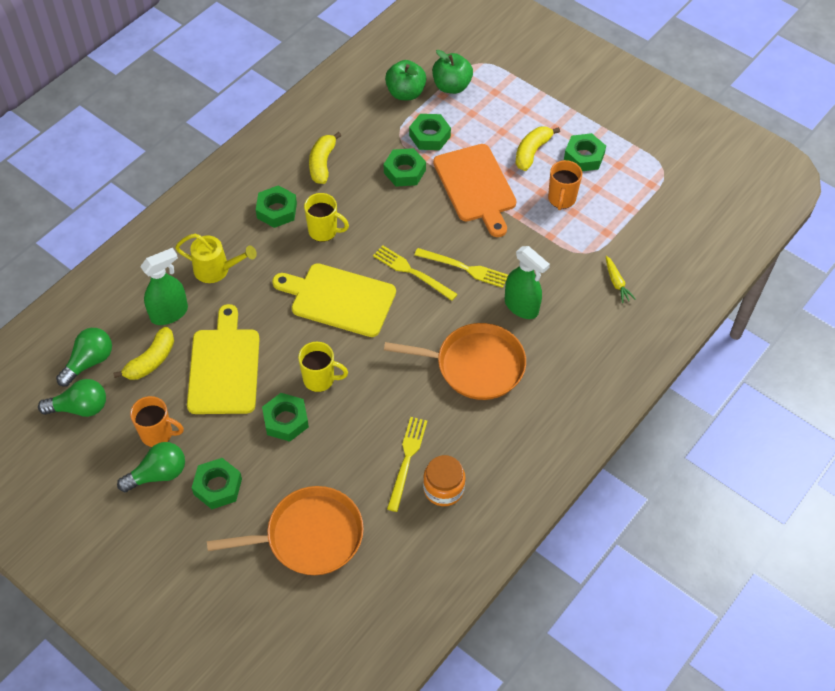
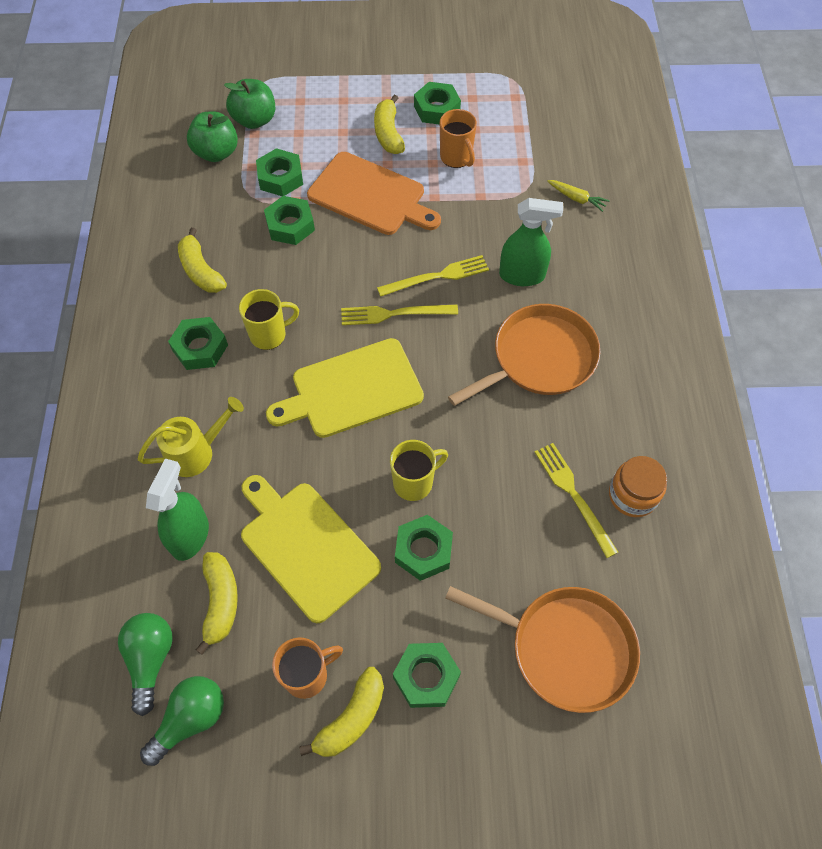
camera: 40 degrees left, 5 degrees up
(158, 474) = (351, 718): green light bulb -> yellow banana
(309, 536) = (565, 648): orange pan -> orange pan turned 75 degrees clockwise

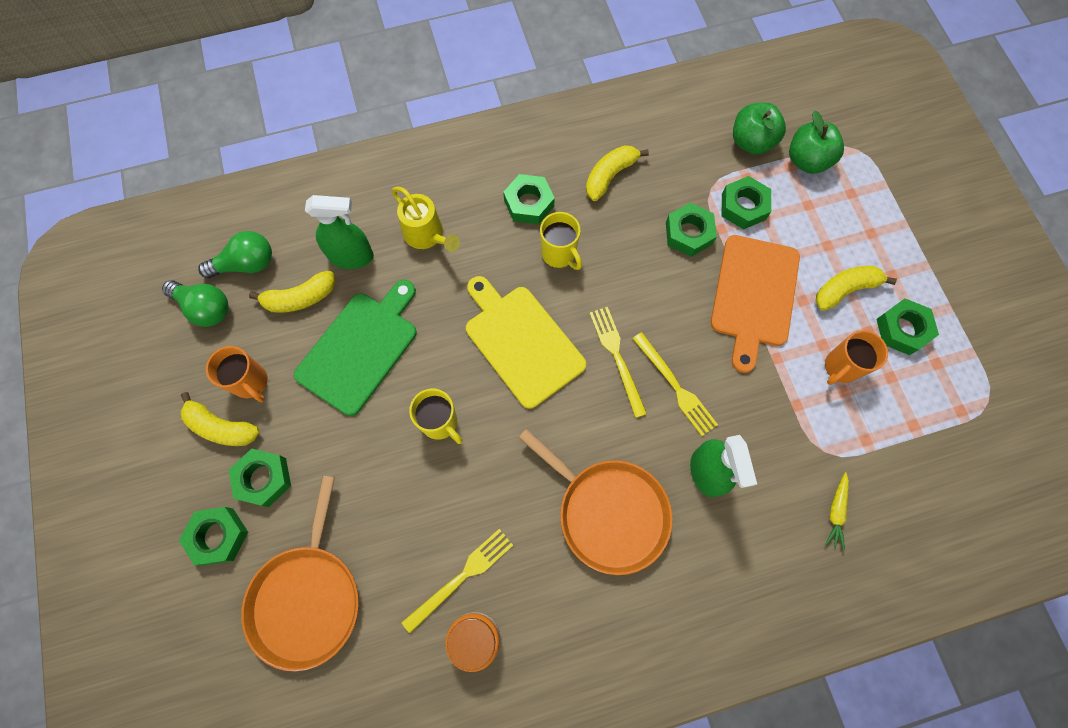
camera: 75 degrees right, 10 degrees up
(306, 547) = (360, 349): yellow cutting board -> green cutting board
(423, 550) = (376, 448): green nut -> green nut (218, 536)

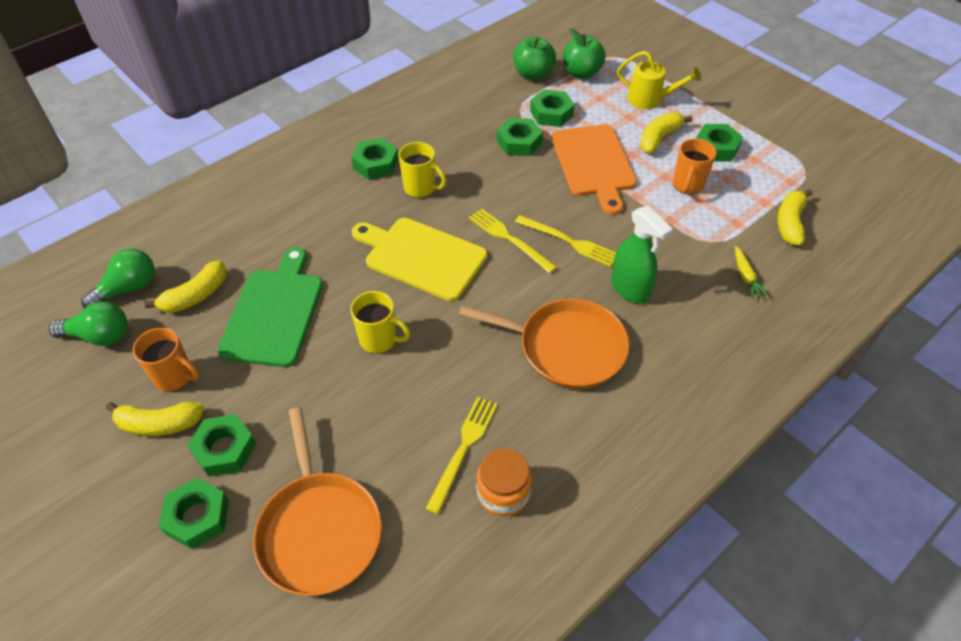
camera: 25 degrees left, 20 degrees down
(352, 256) = (232, 249): green spray bottle -> none
(427, 236) = (296, 213): yellow watering can -> yellow watering can (650, 100)
(610, 176) = (434, 126): yellow banana -> yellow banana (790, 223)

